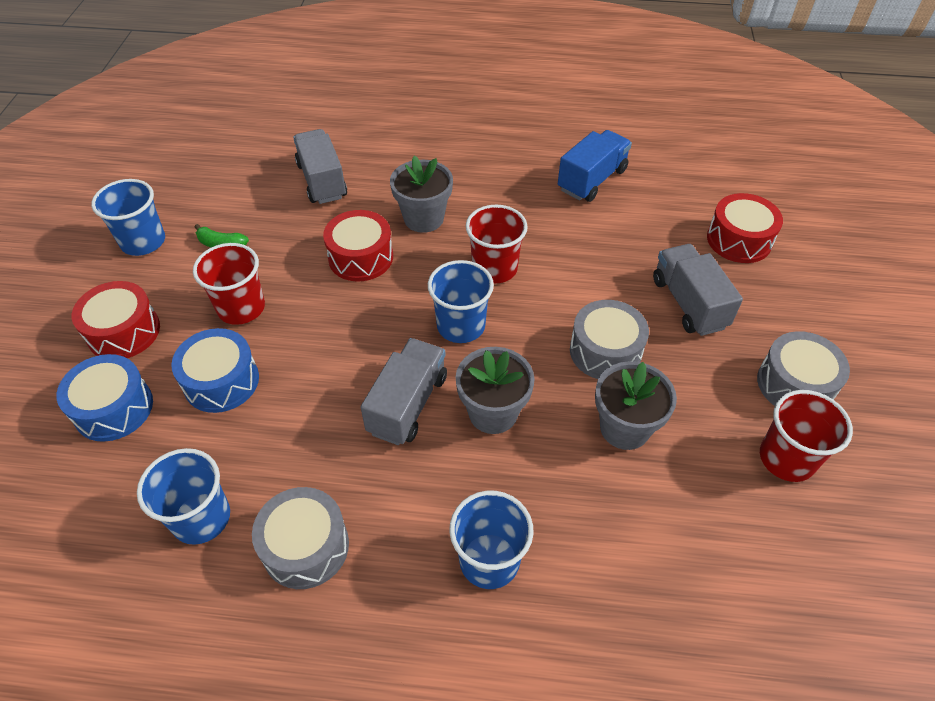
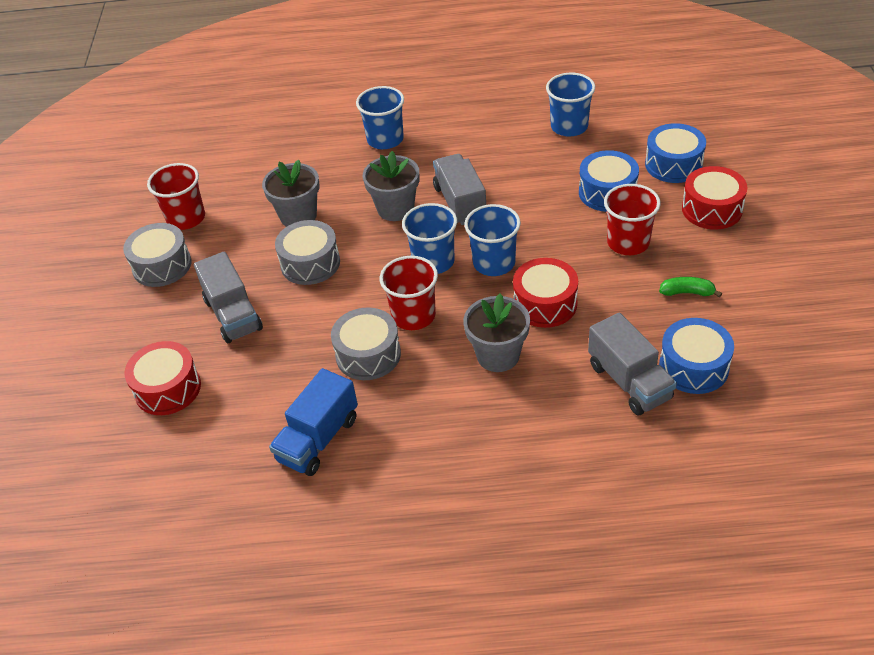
camera: 175 degrees right, 5 degrees down
(143, 242) = (765, 281): blue cup -> blue cup (494, 263)
(263, 183) = (693, 367): none -> blue drum
(305, 546) = (497, 126): grey drum -> grey drum (368, 354)
(407, 404) = (460, 203): grey truck -> grey truck turned 150 degrees clockwise

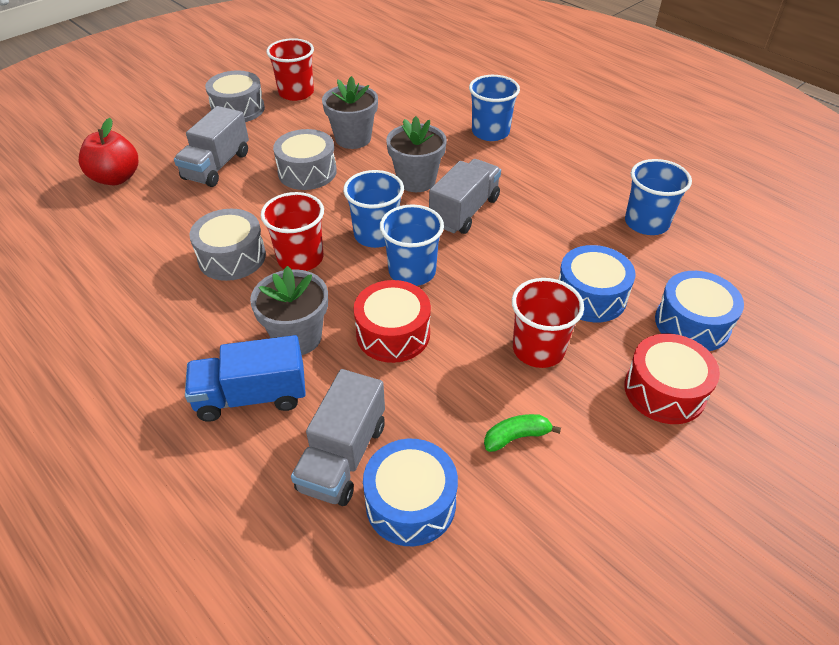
camera: 45 degrees right, 0 degrees up
(168, 388) = (116, 178): red drum -> red apple
(318, 439) = (115, 281): blue truck -> blue truck (251, 396)
(687, 292) = (516, 437): green banana -> green banana turned 75 degrees counterclockwise

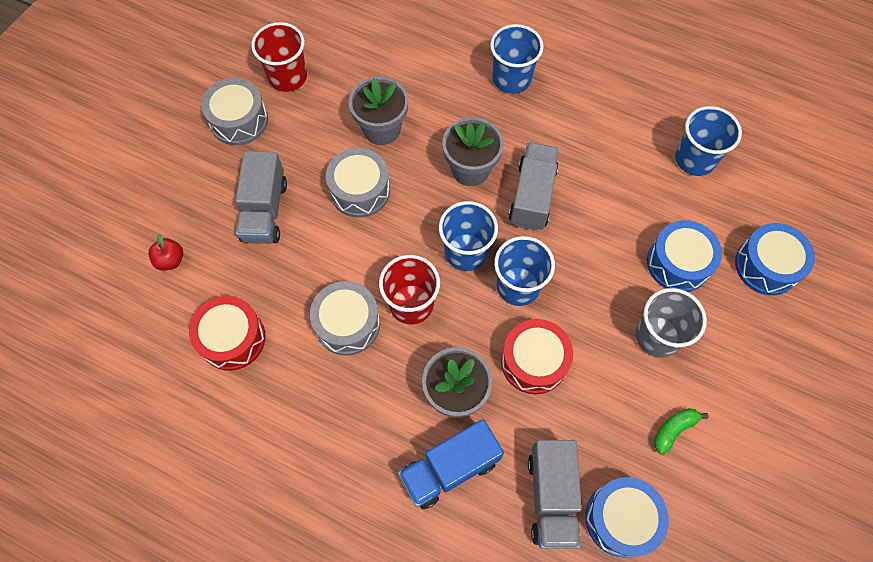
camera: 20 degrees left, 20 degrees up
(116, 178) = (170, 260): red apple -> red apple, size x0.57
(538, 349) = (657, 336): red cup -> grey cup
(664, 391) = (766, 344): red drum -> red drum (232, 338)

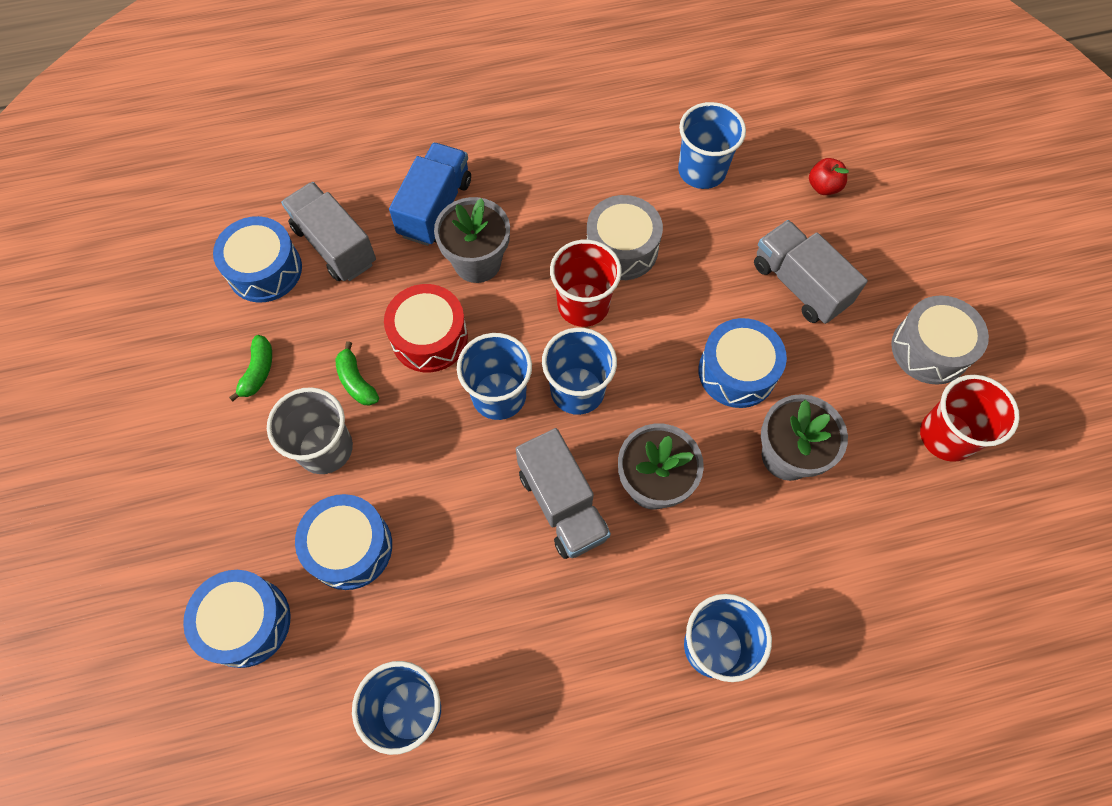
camera: 140 degrees right, 0 degrees up
(232, 338) = (702, 170): red drum -> blue cup
(360, 190) = (737, 372): grey drum -> blue drum
(607, 368) = (356, 381): none -> green banana

